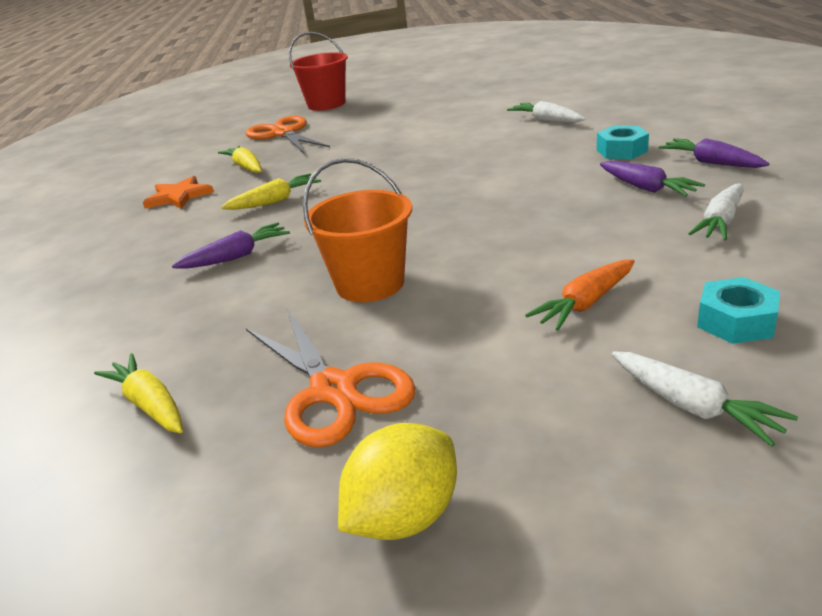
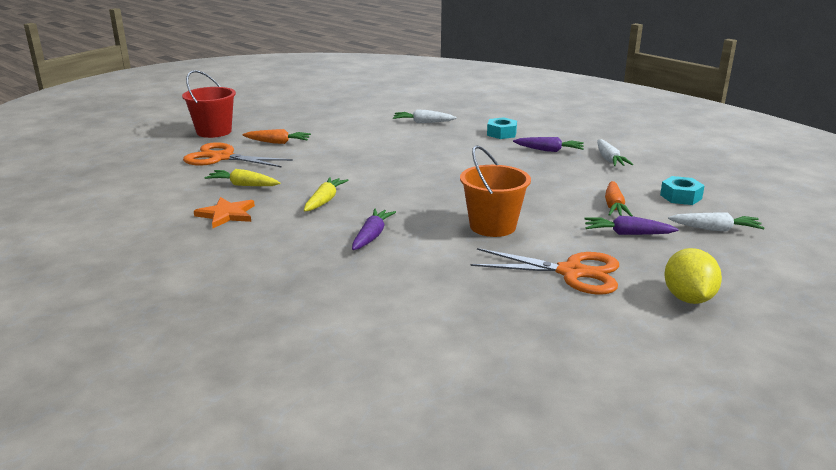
camera: 45 degrees left, 5 degrees down
(150, 404) = (489, 312): yellow carrot -> none
(356, 124) = (278, 142): none -> orange carrot
(711, 162) = (558, 133): purple carrot -> purple carrot (627, 234)

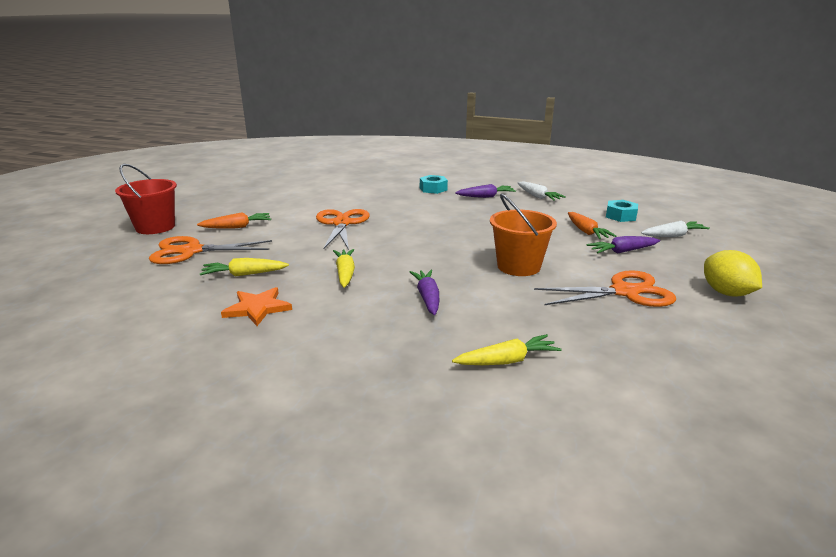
camera: 25 degrees left, 0 degrees up
(371, 154) = (341, 223): none -> orange scissors
(378, 302) = (507, 361): none -> yellow carrot
(423, 122) = (357, 189): white carrot -> none

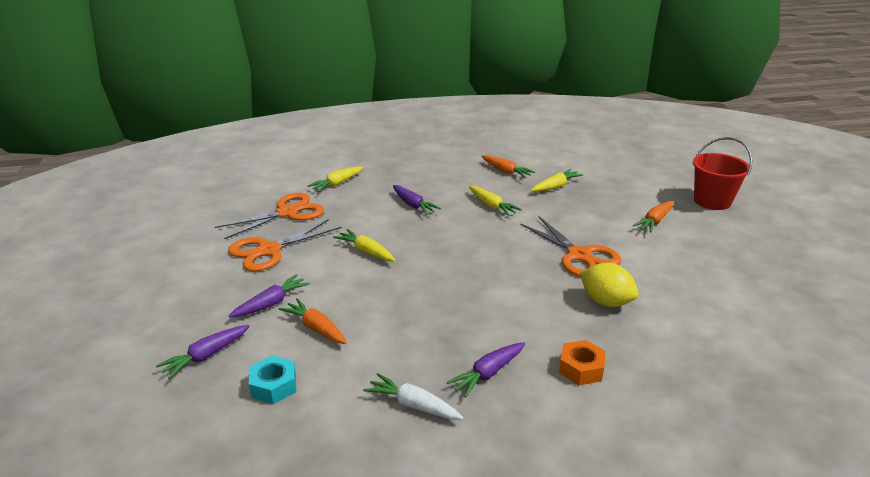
camera: 150 degrees right, 5 degrees up
(191, 251) = (630, 191): orange scissors -> orange scissors (287, 212)
(257, 308) = (506, 171): orange star -> orange carrot
(433, 189) = (581, 368): turquoise nut -> orange nut
(518, 266) = (366, 252): orange bucket -> yellow carrot
(673, 236) = (206, 356): white carrot -> purple carrot
(726, 293) = (180, 274): yellow lemon -> yellow lemon (606, 302)

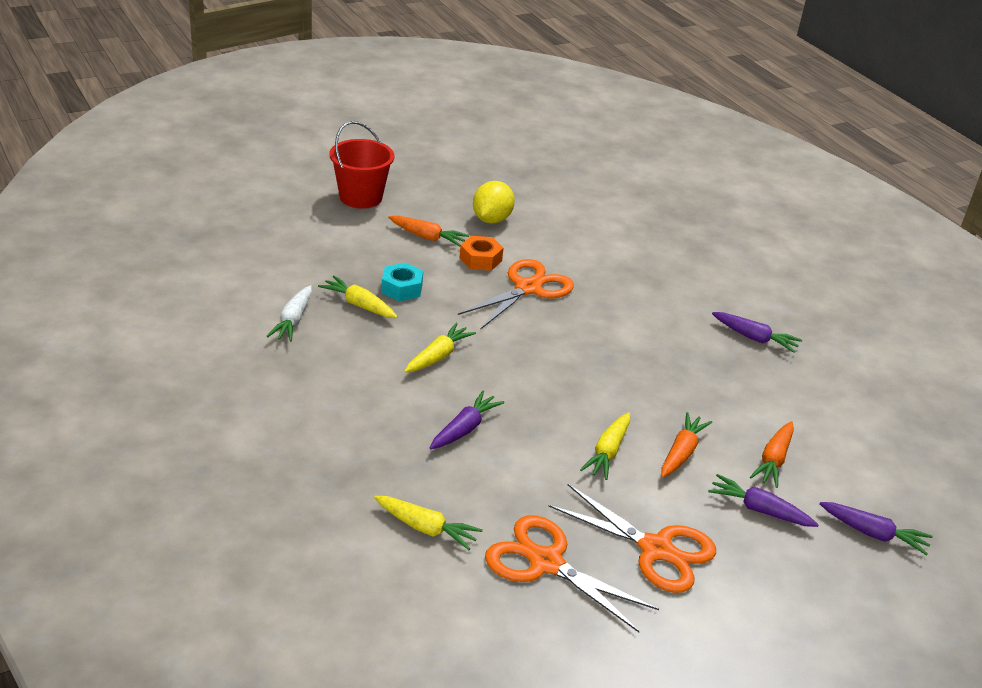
camera: 110 degrees left, 5 degrees up
(274, 386) = (869, 468): turquoise nut -> turquoise nut (402, 288)
(413, 405) = (822, 376): white carrot -> white carrot (293, 320)
(506, 171) = (323, 350): orange carrot -> orange carrot (681, 452)
(581, 368) = (712, 289): orange nut -> orange nut (480, 259)
(606, 302) = (605, 274): yellow lemon -> yellow lemon (491, 219)

